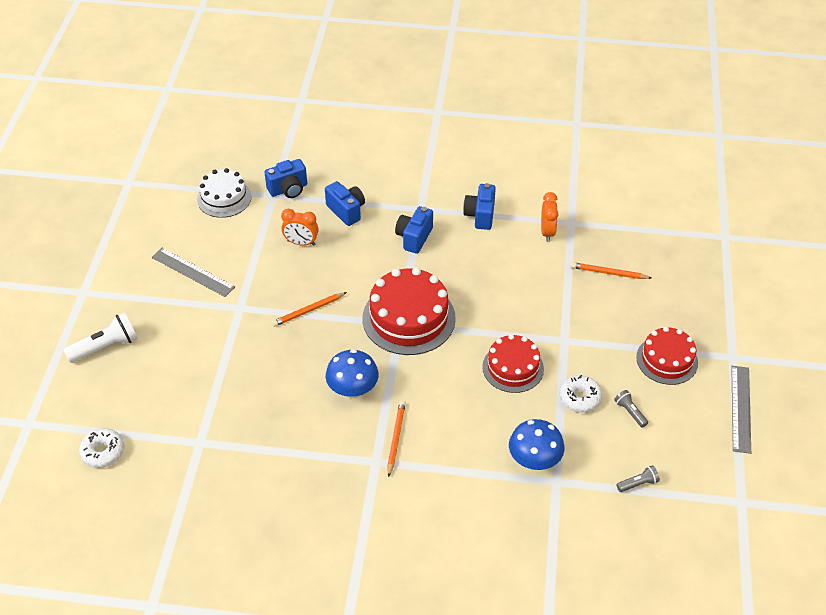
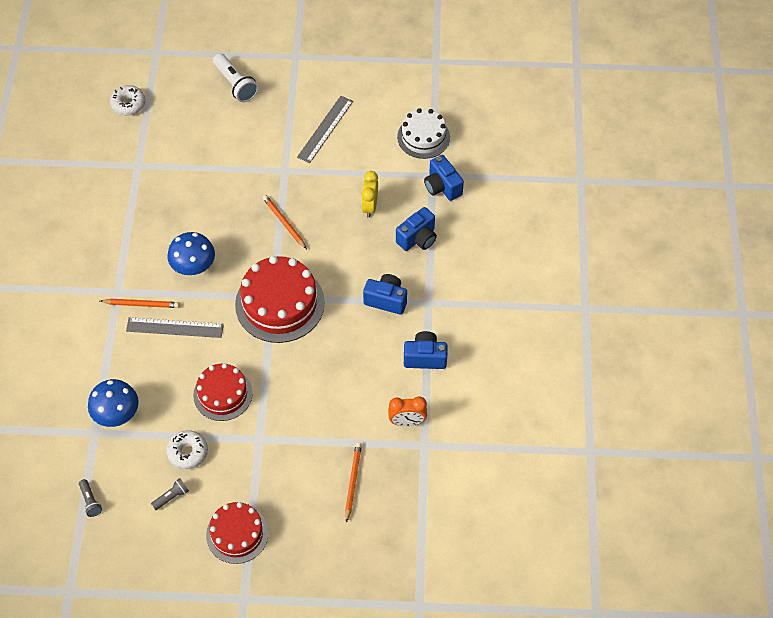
camera: 85 degrees right, 10 degrees up
(301, 243) = (370, 206): orange clock -> yellow clock
(740, 408) = (177, 601): grey ruler -> grey ruler (175, 327)

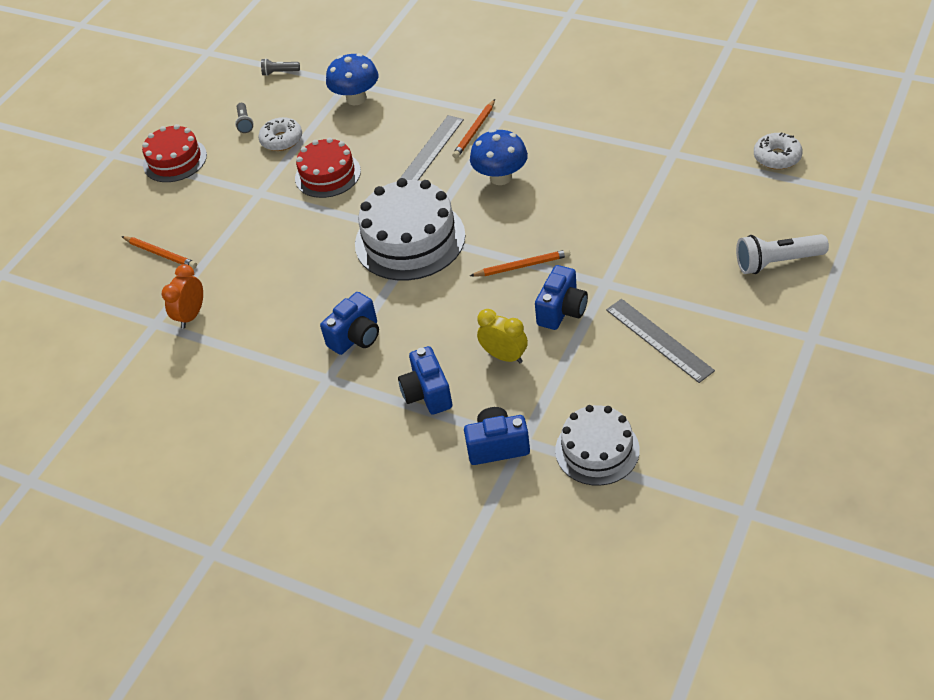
camera: 120 degrees right, 10 degrees down
(280, 303) = (410, 239): red cake -> white cake
(425, 357) = (257, 353): blue camera -> blue camera (562, 311)

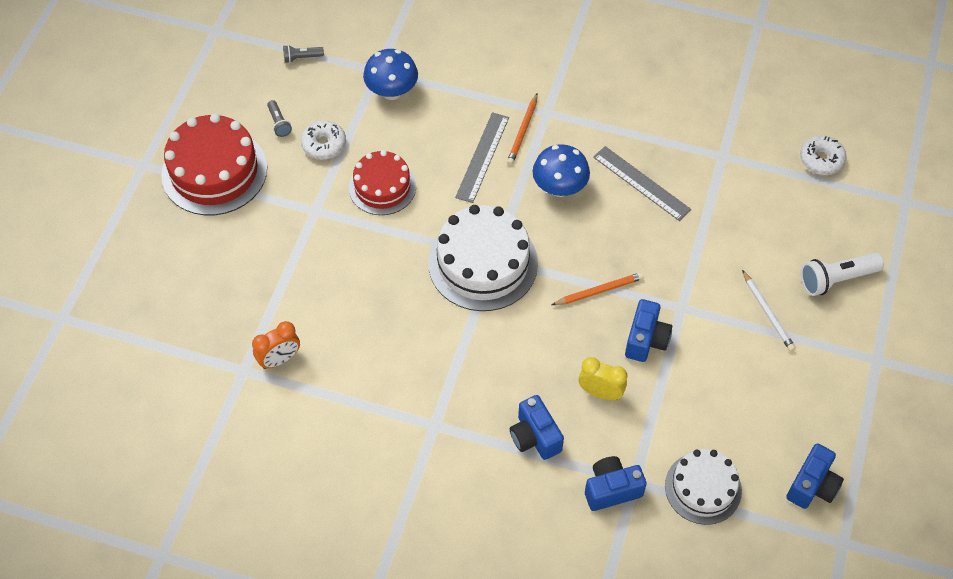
camera: 15 degrees left, 10 degrees up
(161, 254) = (228, 287): orange pencil -> none
(175, 160) = (214, 171): red cake -> red cake, size x1.57
(191, 315) = (279, 359): orange clock -> orange clock turned 135 degrees counterclockwise
(356, 337) = (452, 377): blue camera -> blue camera (812, 486)
(659, 340) = (740, 368): grey ruler -> grey ruler (641, 183)
(697, 290) = (768, 313): none -> white pencil

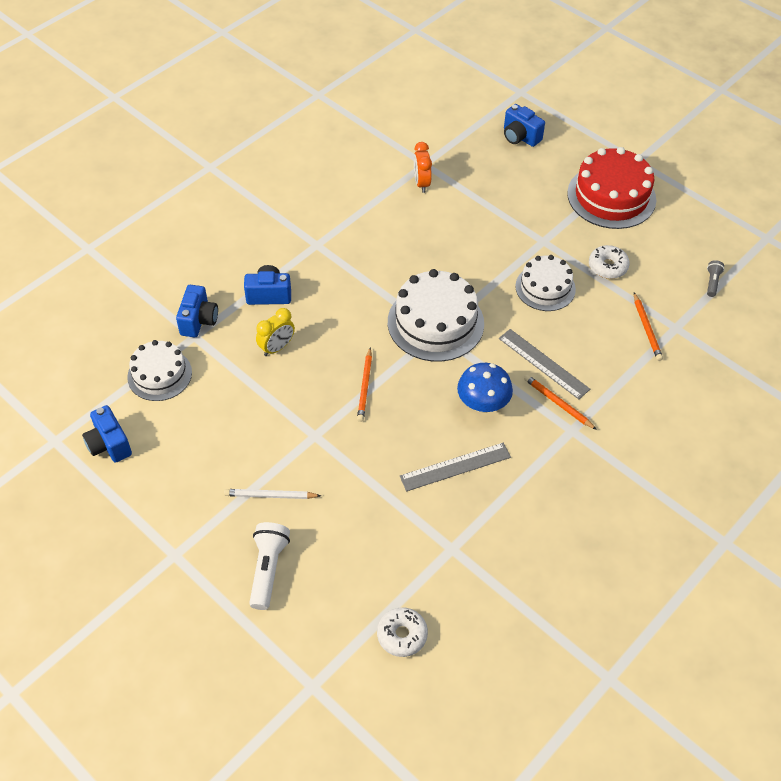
camera: 115 degrees right, 5 degrees down
(279, 123) = (643, 246): grey flashlight -> none
(382, 187) = (545, 287): red cake -> white cake
(392, 91) = (647, 329): blue mushroom -> orange pencil
(646, 340) = (301, 397): blue camera -> blue camera (520, 137)

